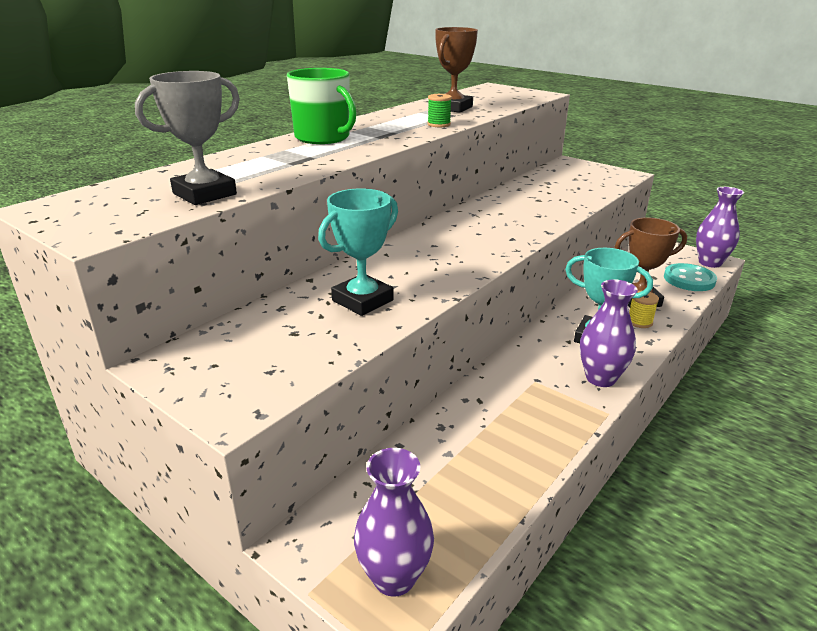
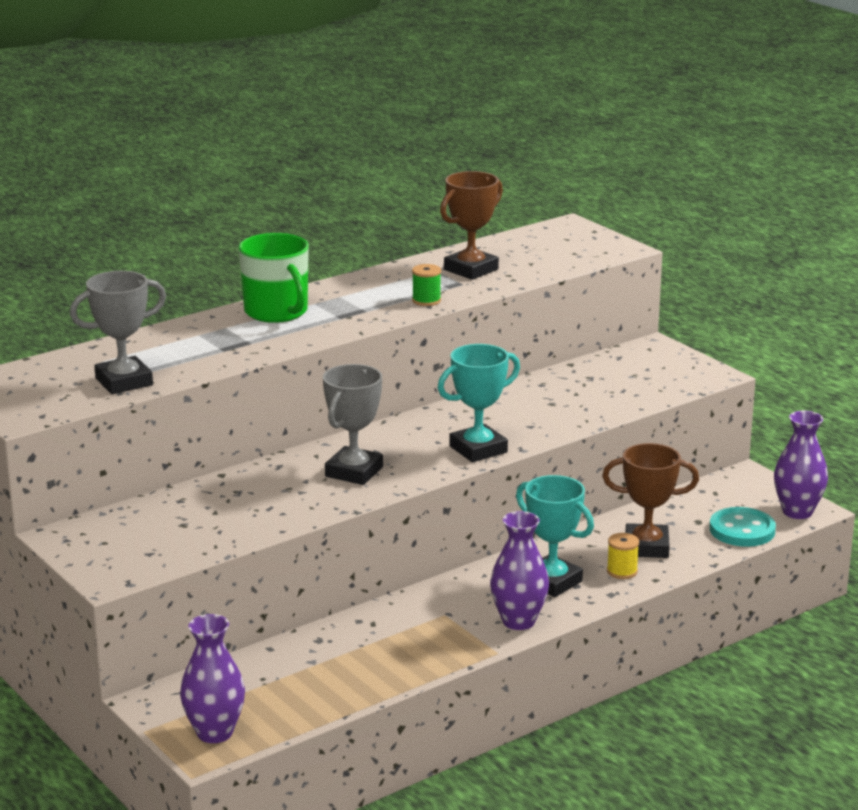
camera: 15 degrees right, 5 degrees down
(362, 300) = (262, 502): turquoise trophy -> turquoise trophy (478, 449)
(428, 264) = (354, 472): none -> grey trophy

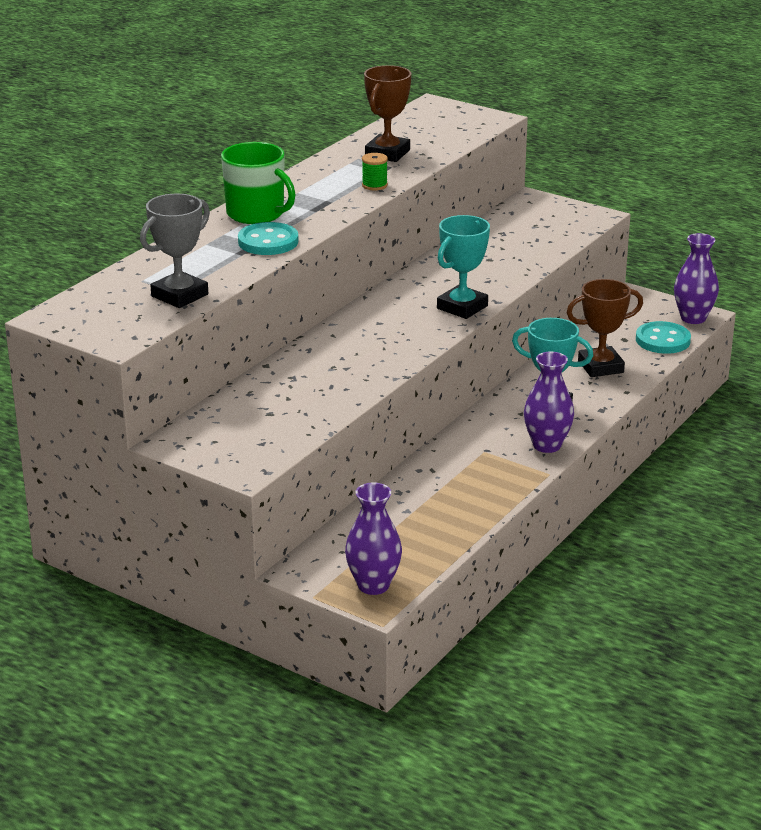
camera: 20 degrees left, 5 degrees up
(262, 342) = (268, 242): none -> turquoise button
(354, 472) = (376, 343): grey trophy -> none
(622, 571) = (596, 390): yellow spool -> none

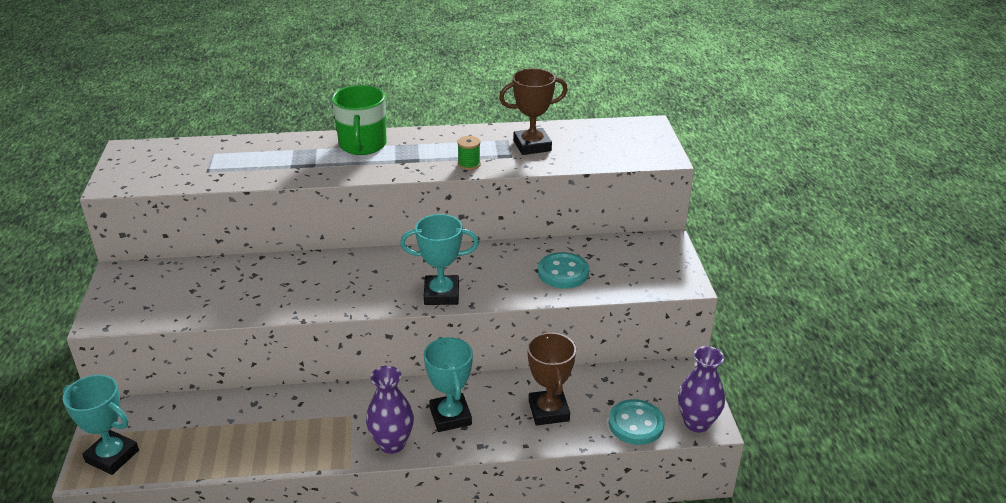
camera: 50 degrees right, 5 degrees up
(179, 295) = (201, 174): grey trophy -> none
(268, 242) = (322, 167): turquoise button -> turquoise button (563, 272)
(373, 585) = (112, 456): purple vase -> turquoise trophy
(600, 367) = (549, 411): brown trophy -> brown trophy turned 45 degrees clockwise

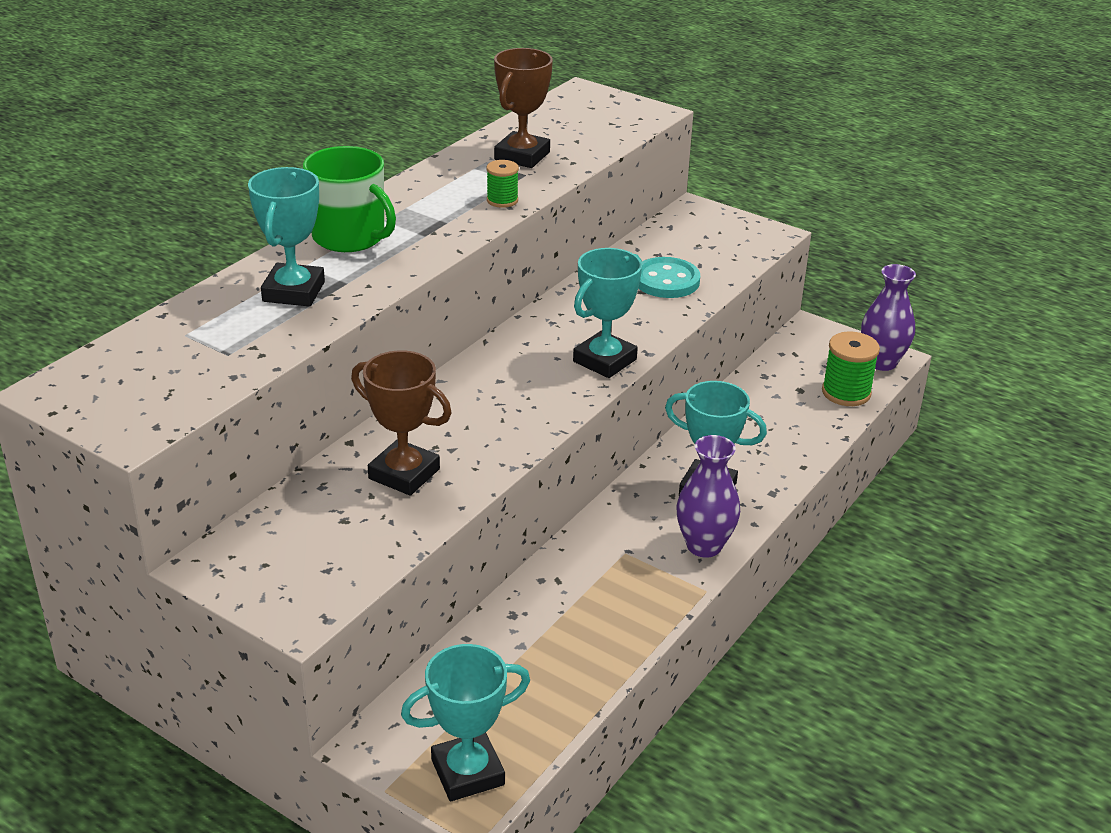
camera: 50 degrees left, 0 degrees up
(286, 158) = (293, 292): none -> turquoise trophy
(549, 411) = (771, 429): brown trophy -> brown trophy (404, 474)
(636, 424) = (846, 393): turquoise button -> green spool

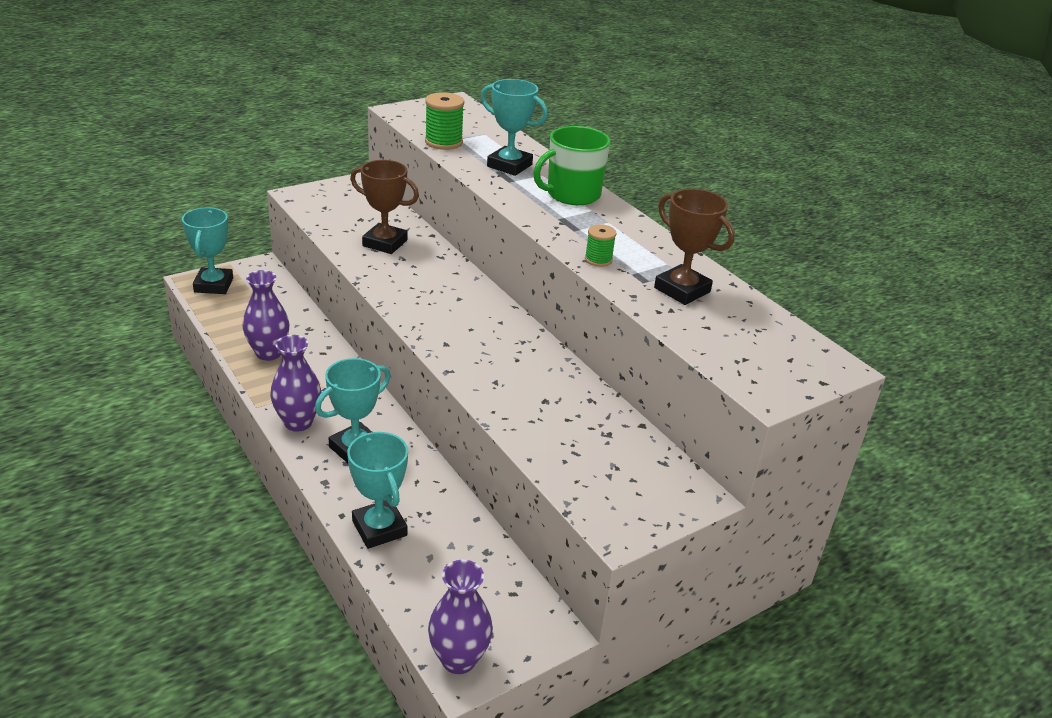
camera: 110 degrees right, 0 degrees up
(404, 474) = (385, 243): brown trophy -> brown trophy turned 60 degrees clockwise
(596, 627) = (268, 353): none -> purple vase
(605, 360) = (451, 347): turquoise trophy -> turquoise trophy (379, 528)
(666, 281) = (555, 421): turquoise button -> none
(846, 393) = (424, 599): green spool -> green spool (443, 142)

